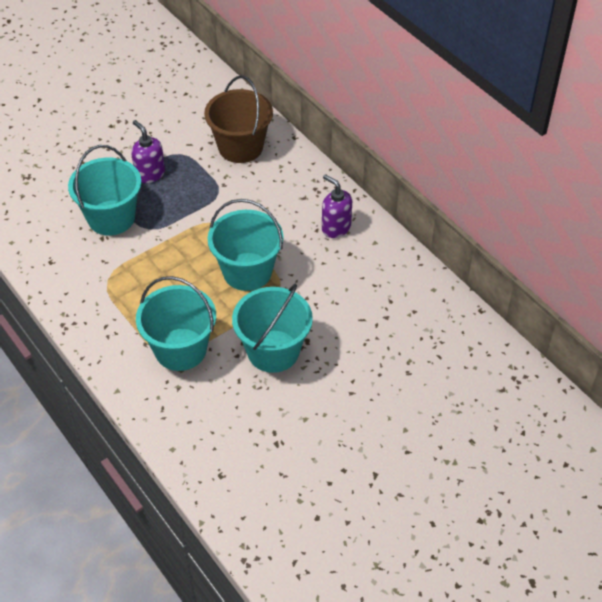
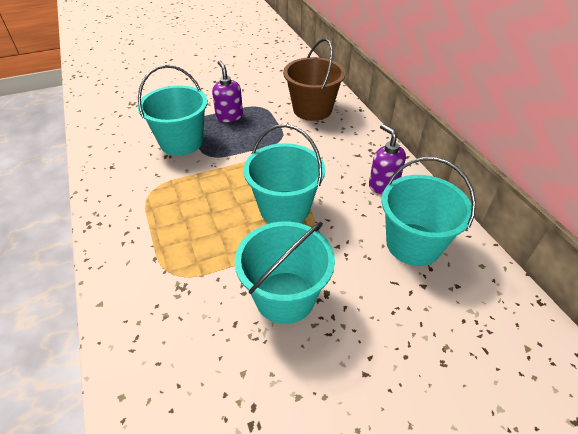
camera: 15 degrees right, 5 degrees down
(180, 349) = (187, 272): turquoise bucket -> turquoise bucket (413, 244)

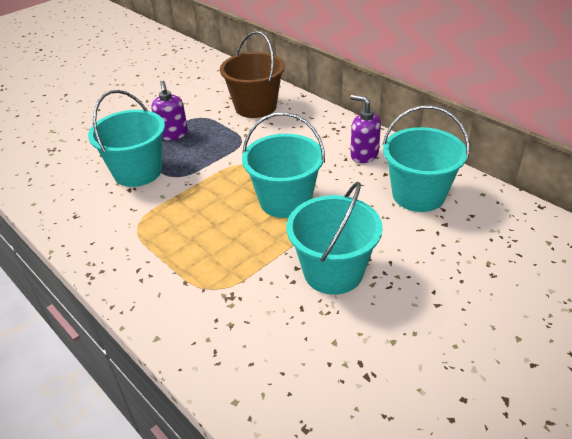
camera: 20 degrees left, 5 degrees down
(229, 116) = (173, 134): purple soap dispenser -> purple soap dispenser turned 150 degrees counterclockwise

